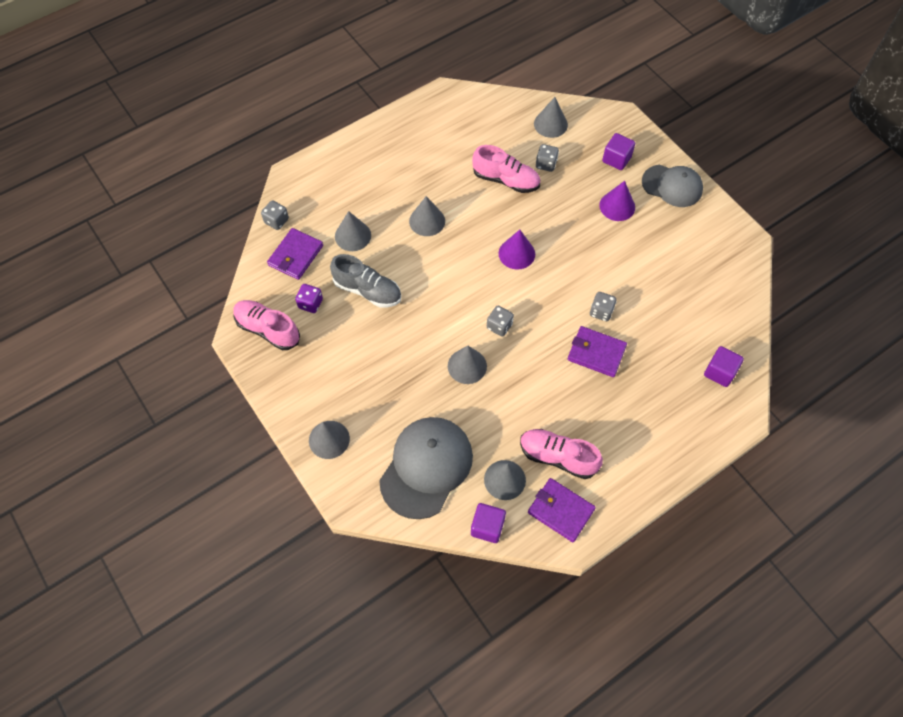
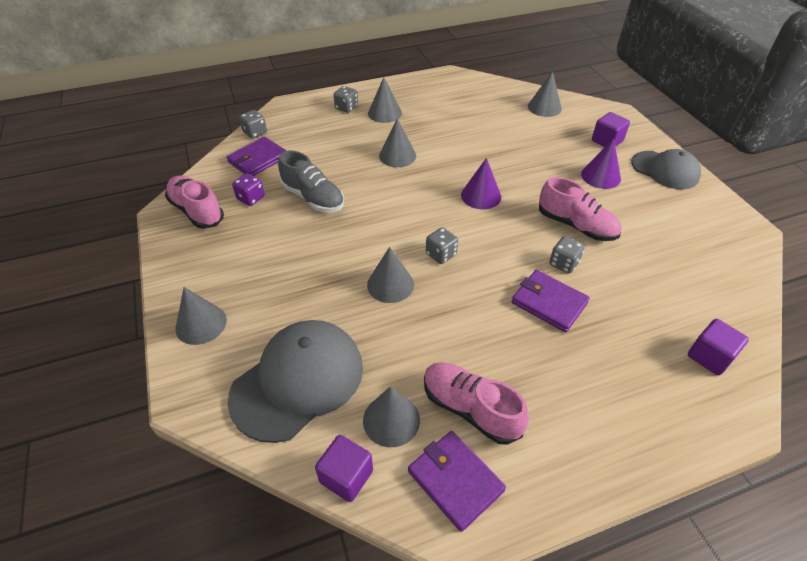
camera: 15 degrees right, 15 degrees down
(353, 236) = (320, 154): grey cone -> grey cone (384, 113)
(506, 180) = (488, 139): pink shoe -> pink shoe (576, 225)
(546, 164) = (532, 134): grey dice -> grey dice (346, 108)

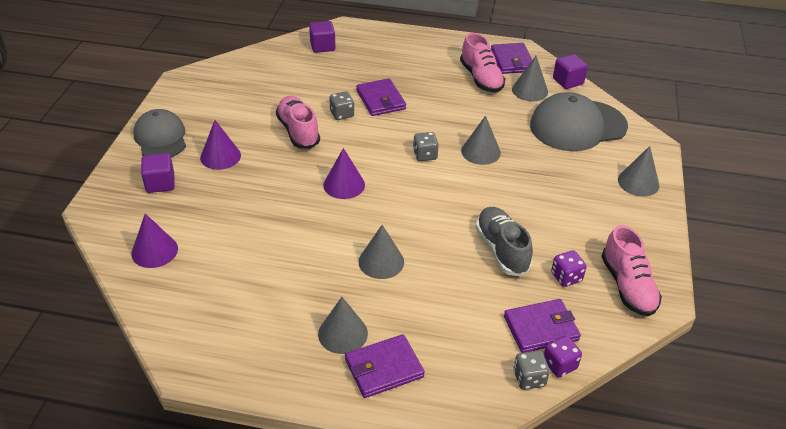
camera: 150 degrees left, 5 degrees down
(237, 145) = (559, 365): none -> purple dice
(346, 108) = (384, 368): grey dice -> purple wallet
(544, 107) = (154, 251): grey cone -> purple cone

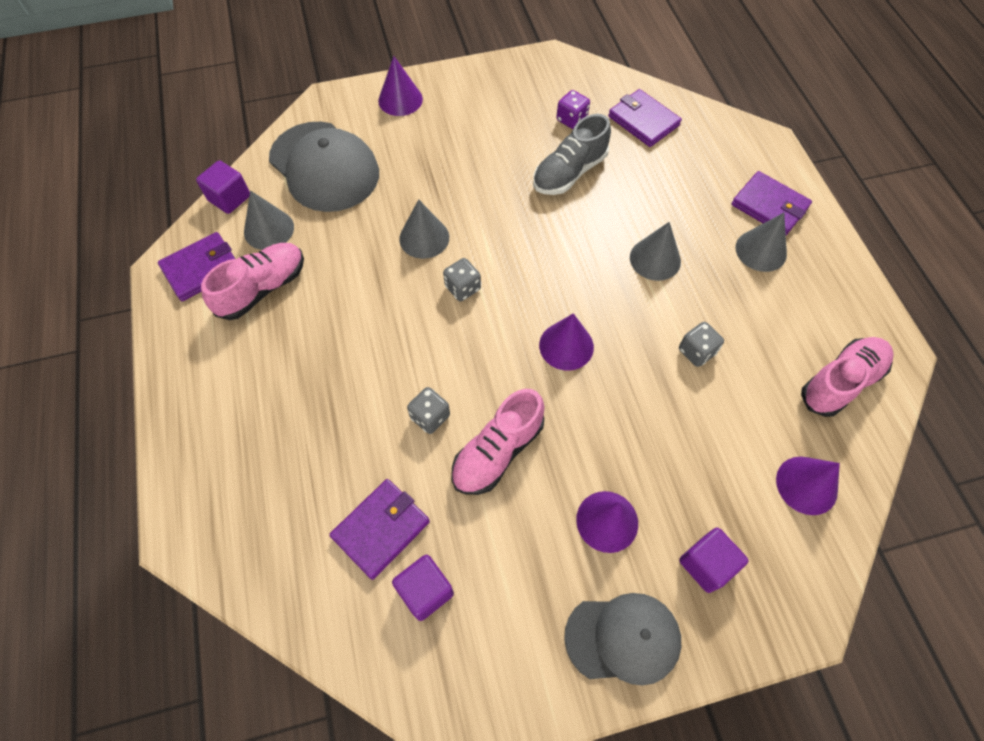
camera: 115 degrees left, 20 degrees up
(160, 138) = (623, 638): grey cap -> grey cap turned 135 degrees counterclockwise
(322, 46) = (260, 538): purple cube -> purple cube (425, 591)
(380, 100) = (372, 384): purple wallet -> purple wallet (381, 529)
(529, 378) = (699, 114): grey dice -> grey dice (696, 351)
(559, 365) = (671, 101): purple dice -> none
(627, 286) = (553, 80): pink shoe -> pink shoe (840, 382)
(638, 182) = (400, 99): grey cone -> purple cone

